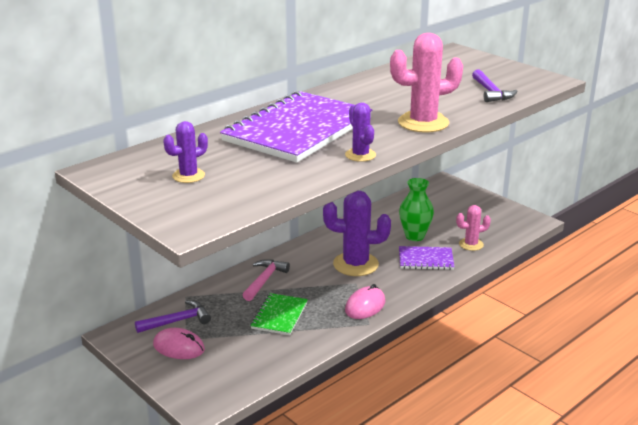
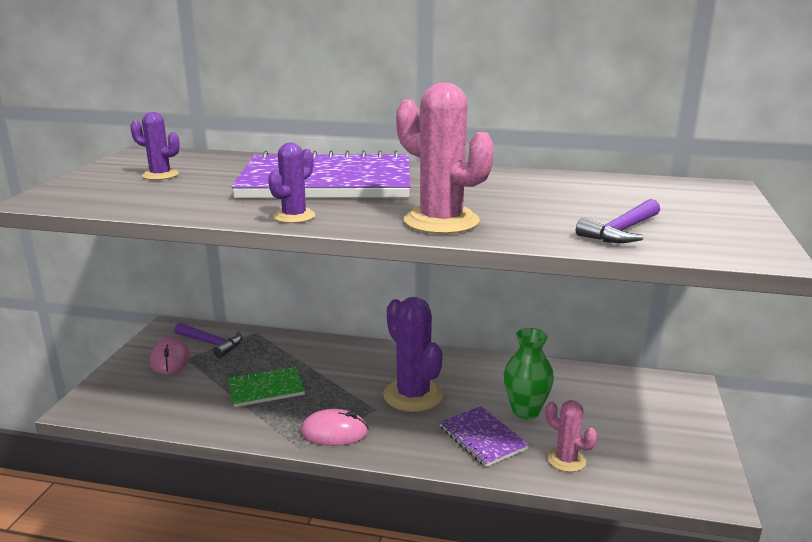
camera: 55 degrees right, 5 degrees down
(264, 280) = (322, 357): pink hammer -> none

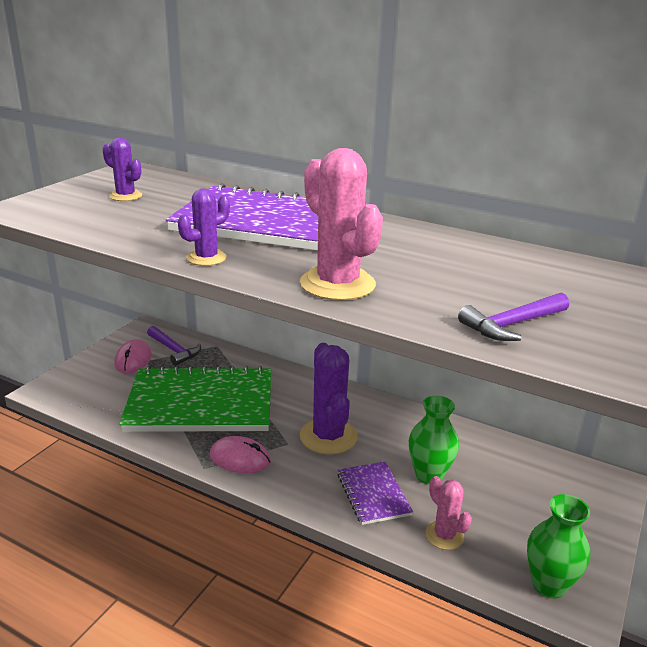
camera: 15 degrees right, 5 degrees up
(266, 388) = (200, 403): green notebook -> green notebook, size x2.16
(677, 481) = (548, 585): none -> green vase

